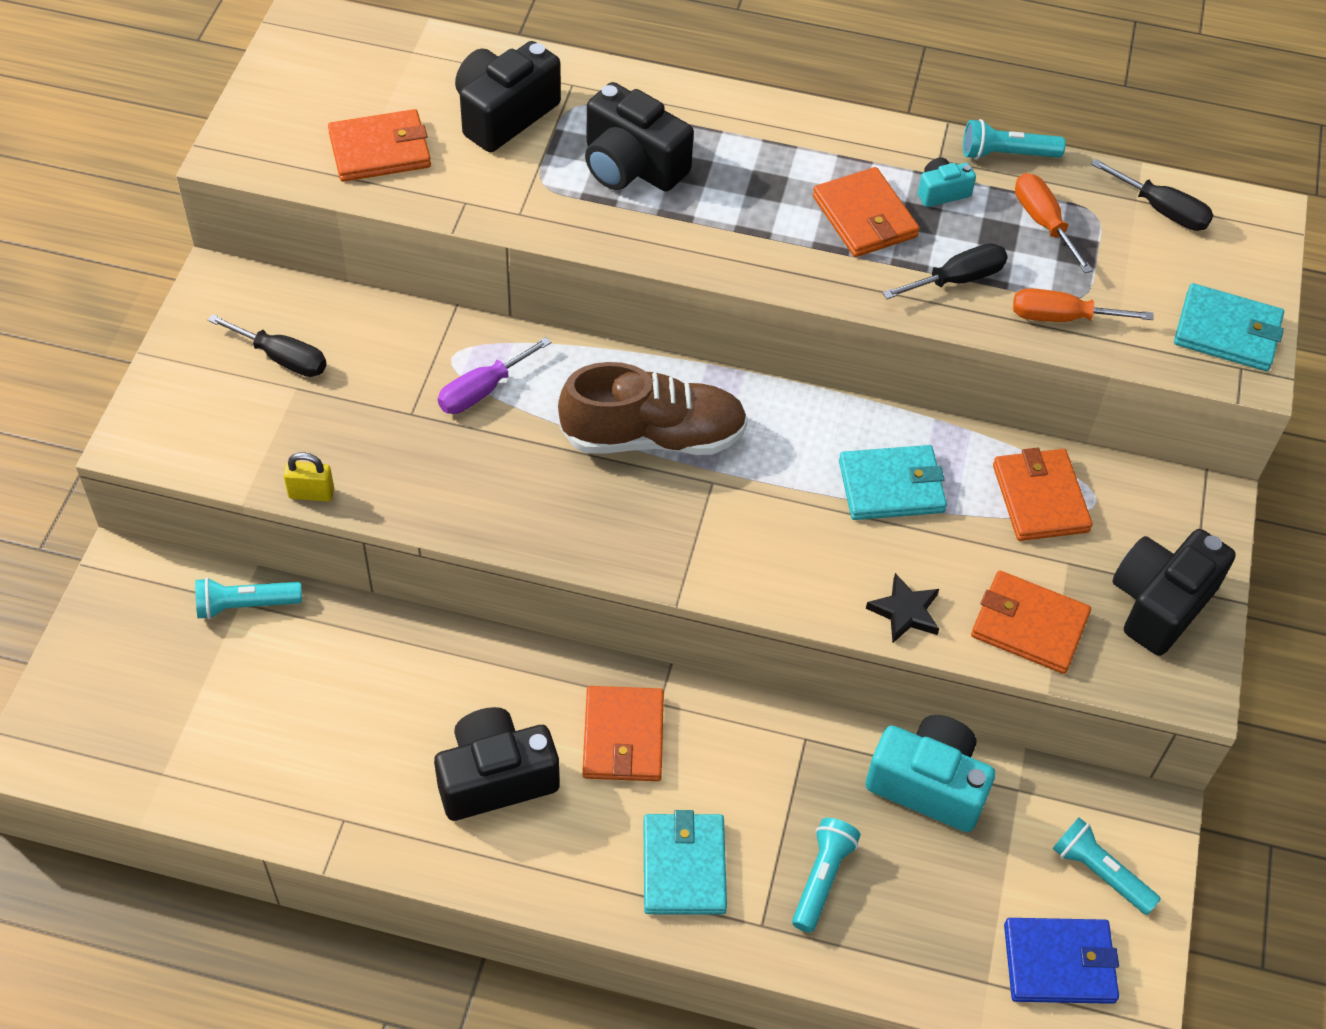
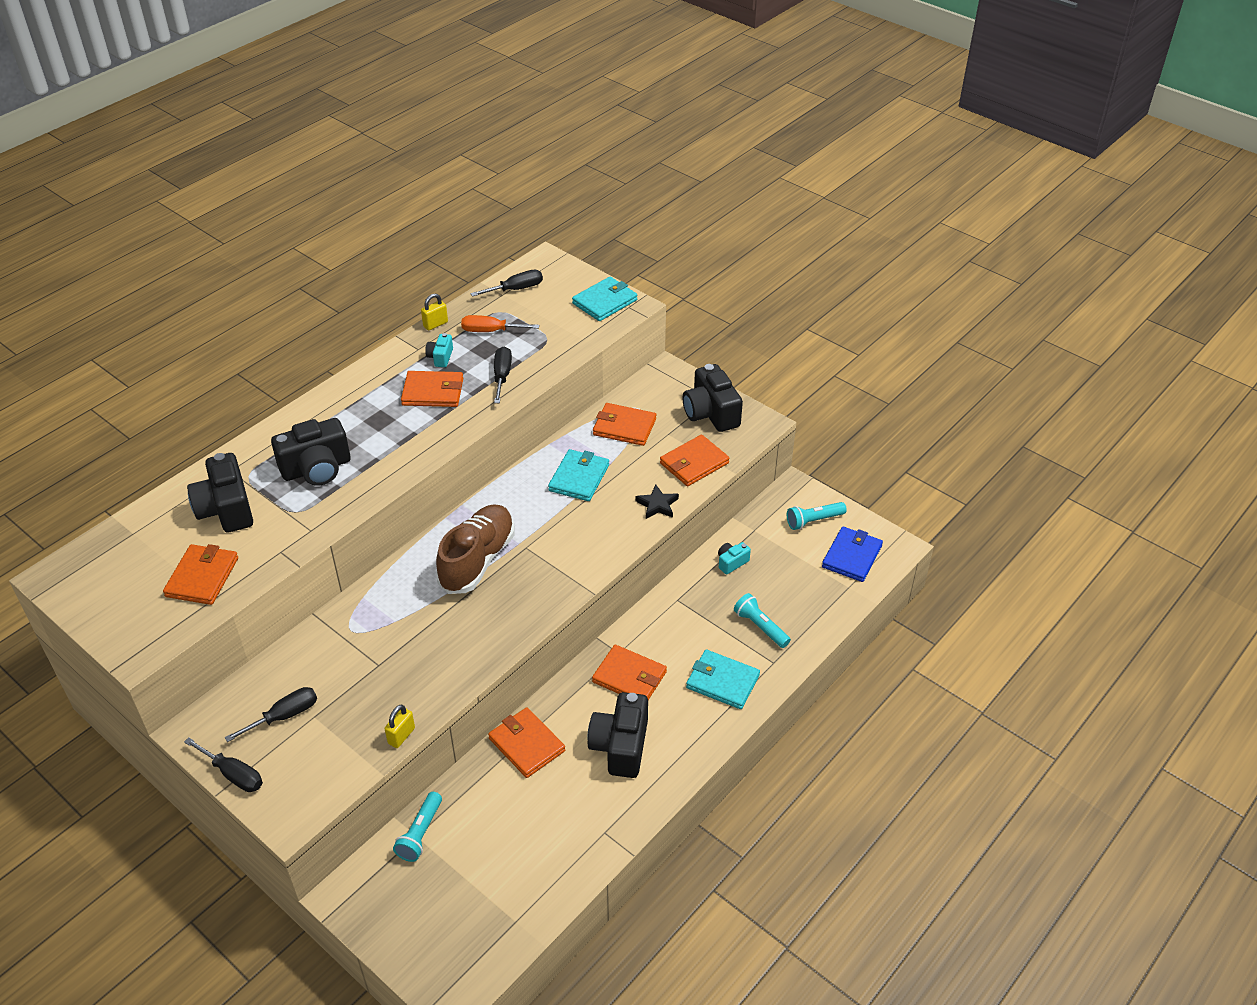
camera: 60 degrees left, 10 degrees down
(174, 353) = (233, 774): none -> black screwdriver
(440, 660) = (526, 744): none -> orange wallet
(482, 390) = (387, 624): purple screwdriver -> none
(928, 784) = (731, 562): turquoise camera -> turquoise camera, size x0.49
(1006, 154) = (435, 324): turquoise flashlight -> yellow padlock
(1061, 317) = (554, 351): orange screwdriver -> none

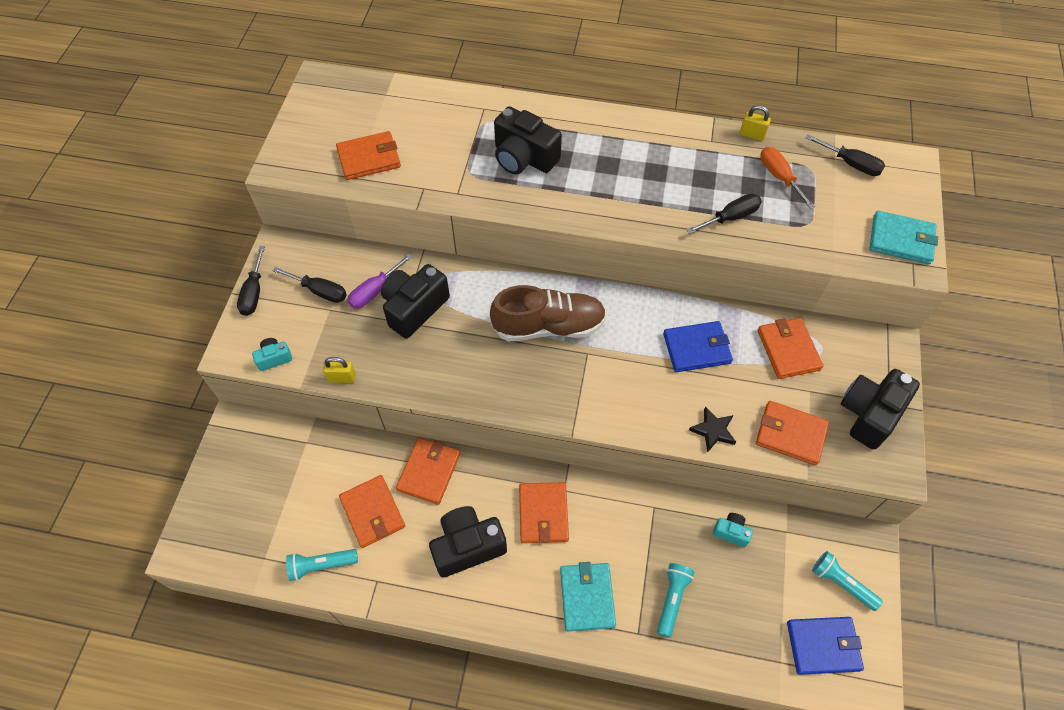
camera: 60 degrees right, 15 degrees up
(226, 509) = (443, 130): black camera -> black camera (414, 308)
(325, 671) = (374, 291): none -> purple screwdriver
(420, 833) = (309, 444): turquoise flashlight -> turquoise flashlight (321, 565)
(433, 392) = (669, 181): orange wallet -> orange wallet (372, 512)
(440, 357) = (715, 161): turquoise camera -> turquoise camera (274, 358)
(579, 478) = (697, 348): turquoise wallet -> blue wallet

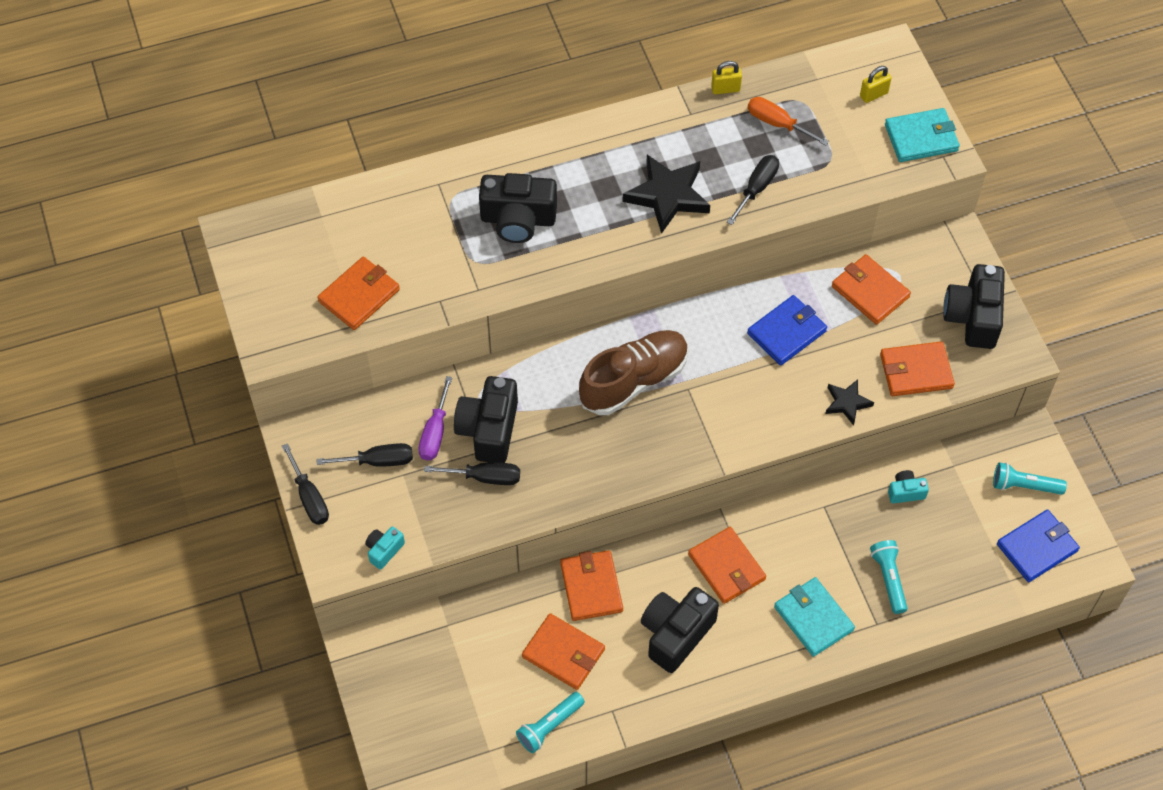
camera: 30 degrees left, 0 degrees up
(342, 378) = (467, 534): yellow padlock -> yellow padlock (873, 94)
(653, 191) = (668, 196): none -> black star
(851, 164) = (835, 78): black screwdriver -> black screwdriver (485, 477)

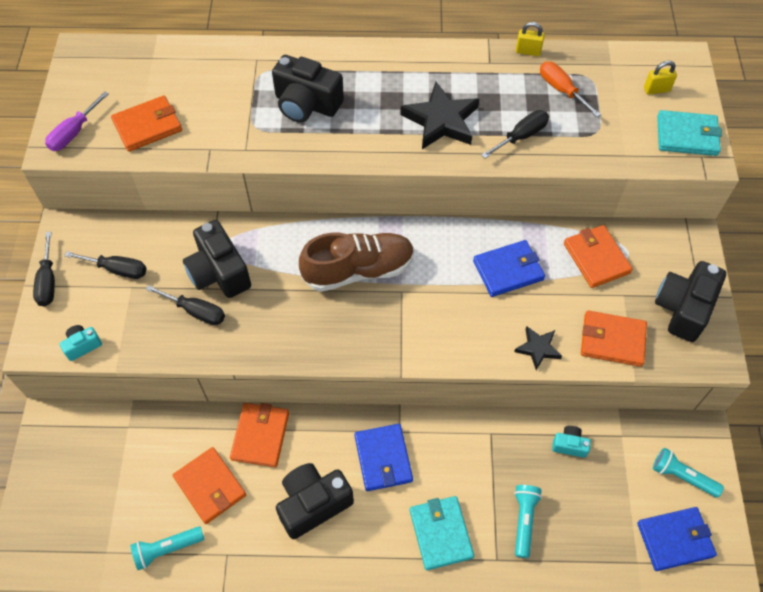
camera: 20 degrees right, 0 degrees up
(435, 432) = (175, 261): purple screwdriver -> purple screwdriver (74, 133)
(489, 429) = (219, 272): black camera -> black camera turned 60 degrees counterclockwise
(726, 567) = (383, 458): orange wallet -> blue wallet

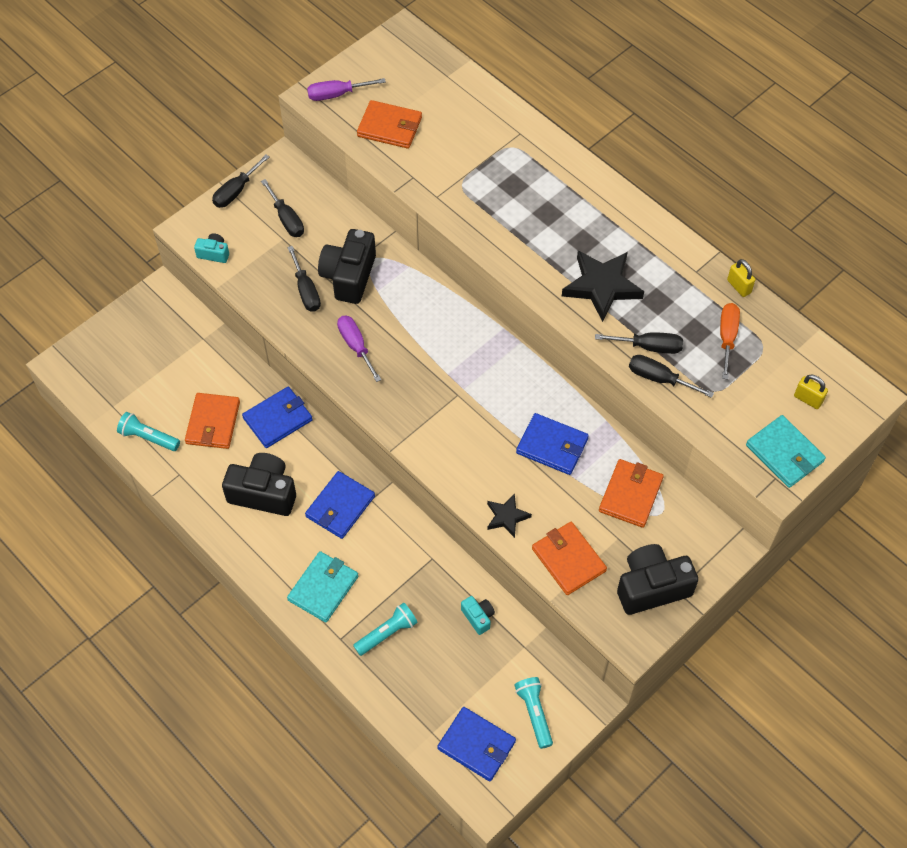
camera: 45 degrees right, 0 degrees up
(260, 436) = (278, 419): orange wallet -> blue wallet
(284, 320) = (356, 346): none -> purple screwdriver
(306, 104) = (517, 196): black camera -> none
(358, 270) = (444, 354): brown shoe -> none
(554, 152) = (659, 378): none -> black screwdriver

